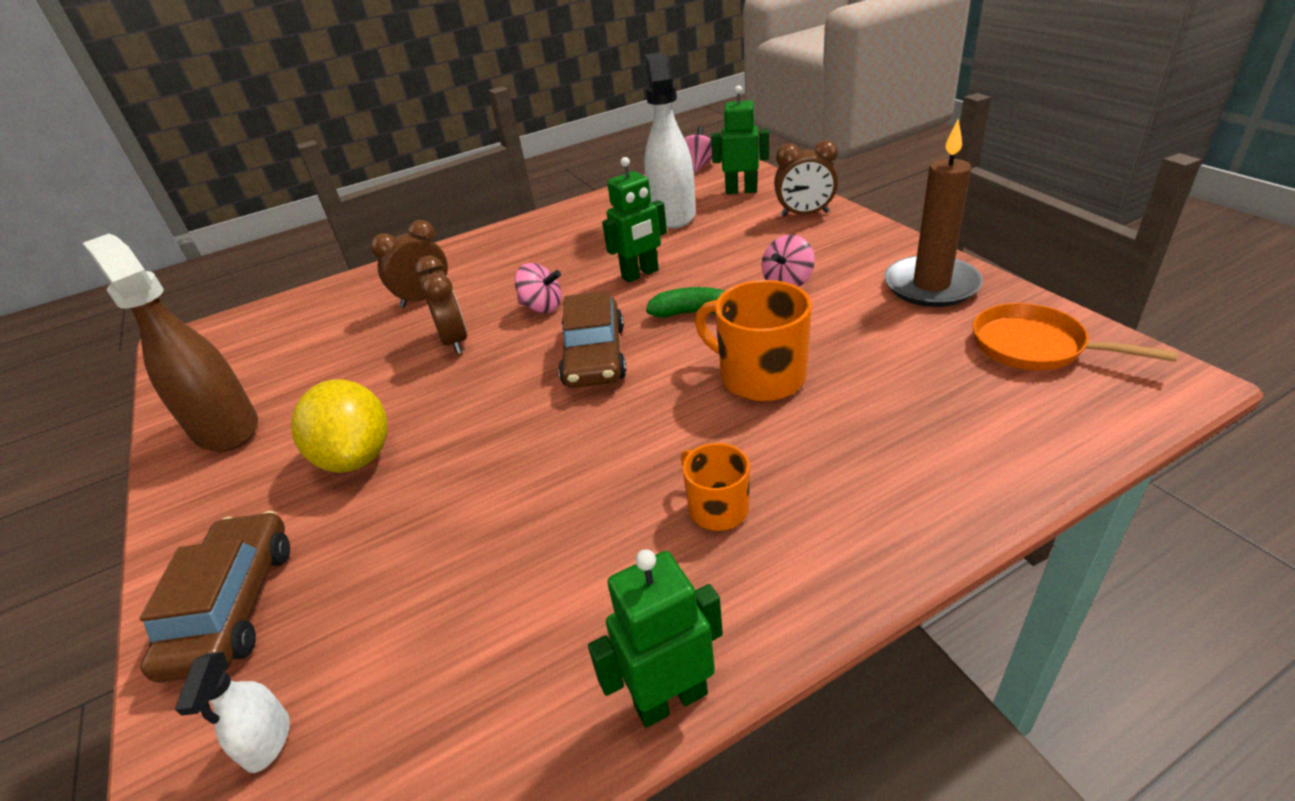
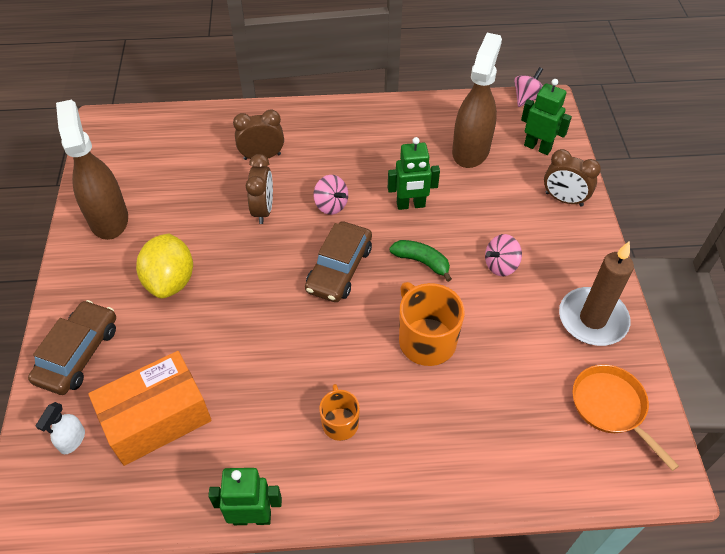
camera: 20 degrees right, 15 degrees up
(418, 633) = (157, 418): none -> orange box
(672, 215) = (471, 150): white spray bottle -> brown spray bottle

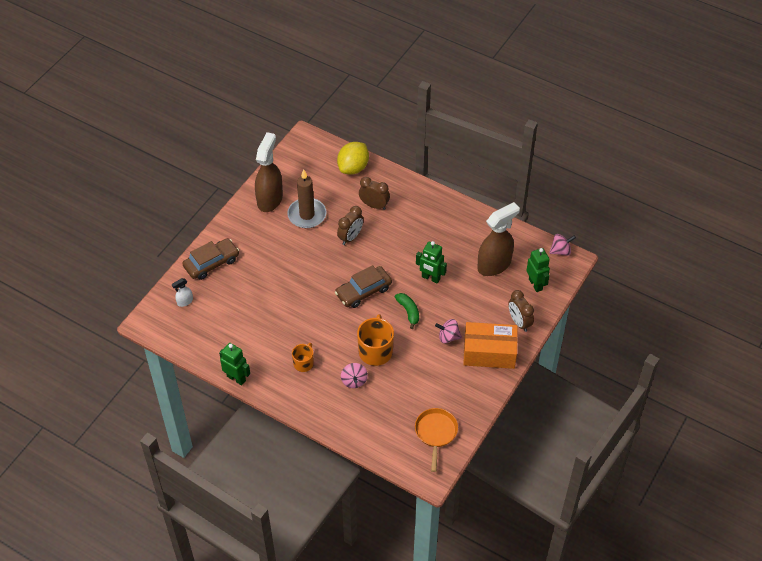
camera: 35 degrees right, 0 degrees up
(157, 418) = (226, 313): orange box -> orange box (489, 352)
(170, 281) = (277, 250): yellow lemon -> yellow lemon (353, 168)
(331, 205) = (388, 254): pink spinning top -> pink spinning top (354, 381)
(592, 319) = (469, 390): brown candle -> brown candle (307, 215)

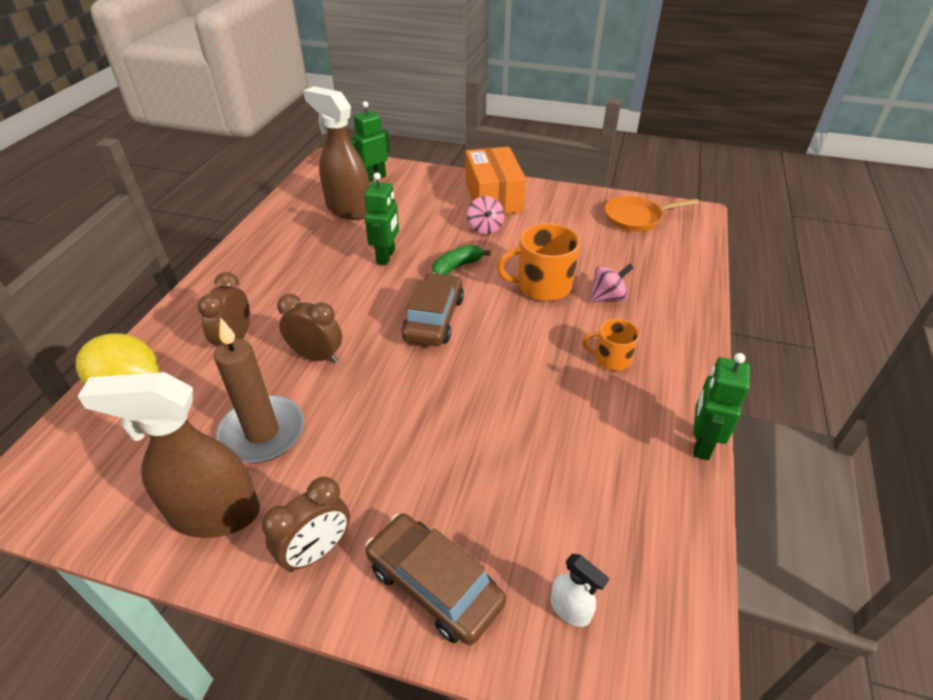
camera: 105 degrees left, 10 degrees down
(363, 291) = (434, 318): brown car -> brown car turned 120 degrees counterclockwise
(519, 322) = (437, 182): brown clock -> brown clock (316, 551)
(560, 251) = (315, 167): pink spinning top -> none

